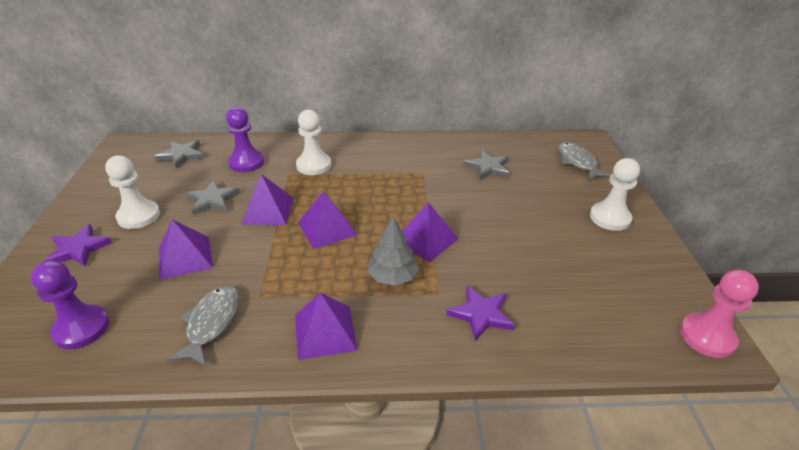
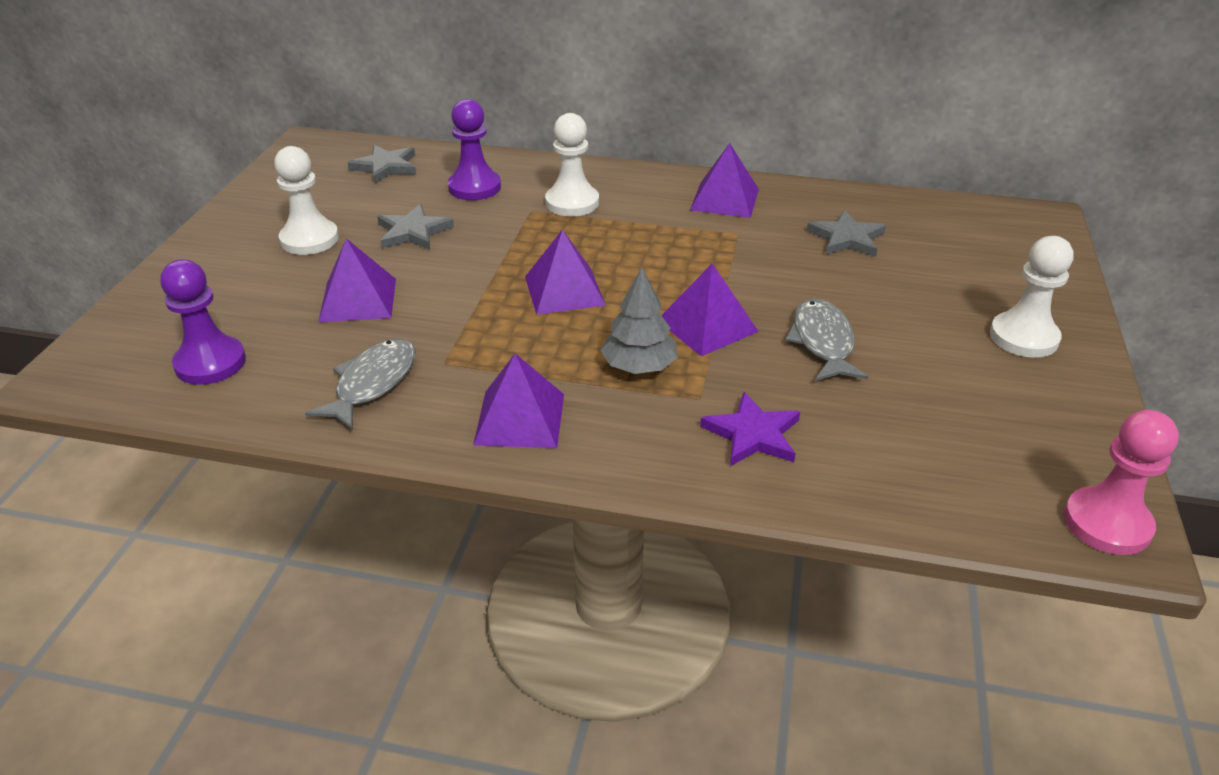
camera: 15 degrees right, 0 degrees up
(78, 249) = (224, 269): purple star -> none
(268, 211) = (487, 256): purple pyramid -> purple pyramid (724, 199)
(578, 162) = (1007, 249): grey fish -> grey fish (822, 342)

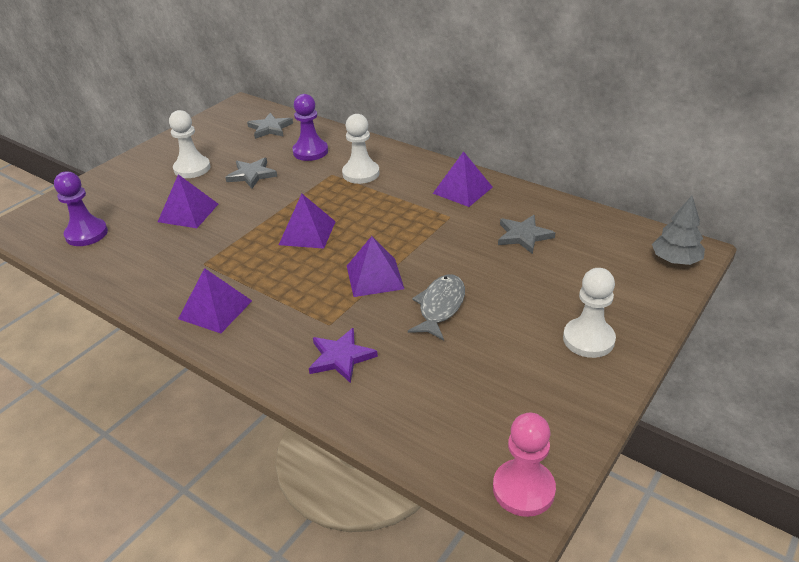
camera: 25 degrees right, 0 degrees up
(372, 383) = (155, 267): grey fish -> none
(639, 366) = (310, 294): grey tree -> grey tree (675, 260)

